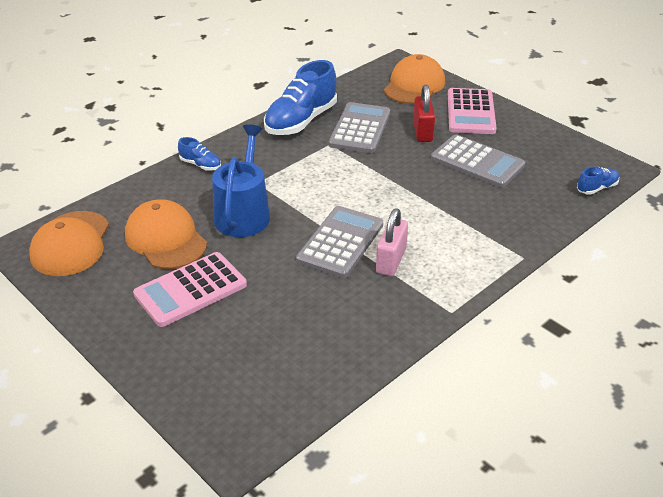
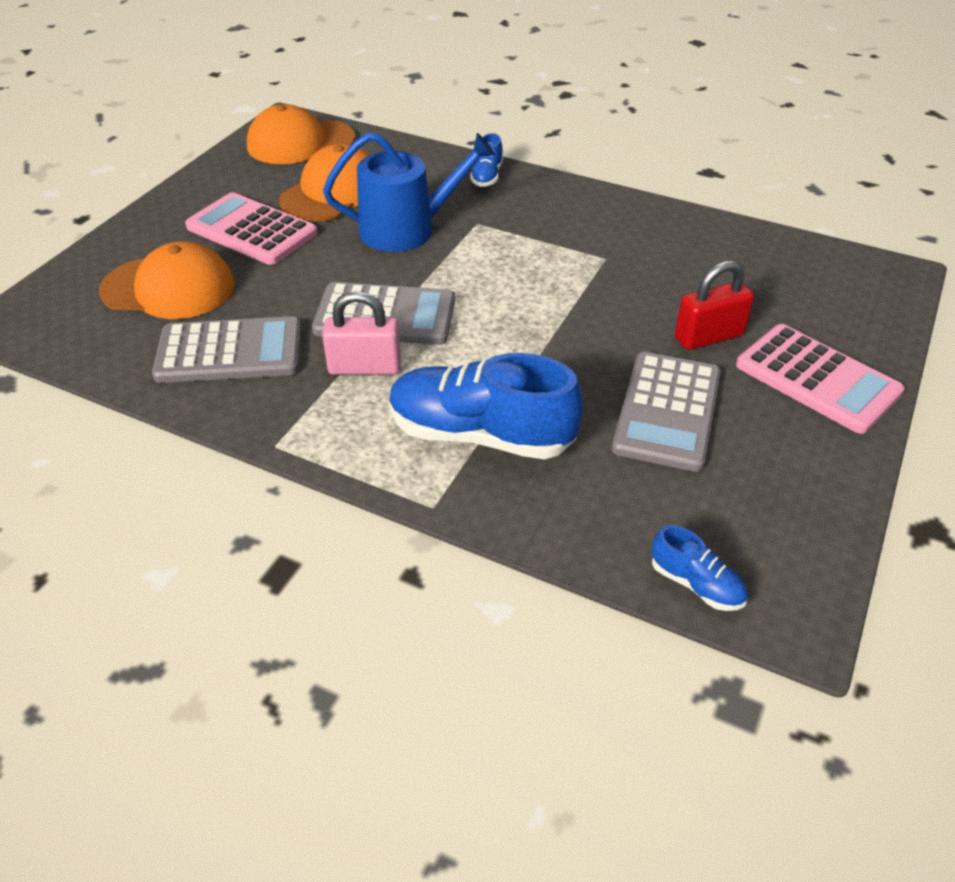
camera: 70 degrees right, 5 degrees up
(301, 121) = (643, 222): blue shoe -> blue shoe (480, 435)
(360, 129) = (666, 275): grey calculator -> grey calculator (230, 352)
(414, 85) = (842, 302): orange cap -> orange cap (169, 288)
(470, 112) = (817, 379): pink calculator -> pink calculator turned 120 degrees counterclockwise

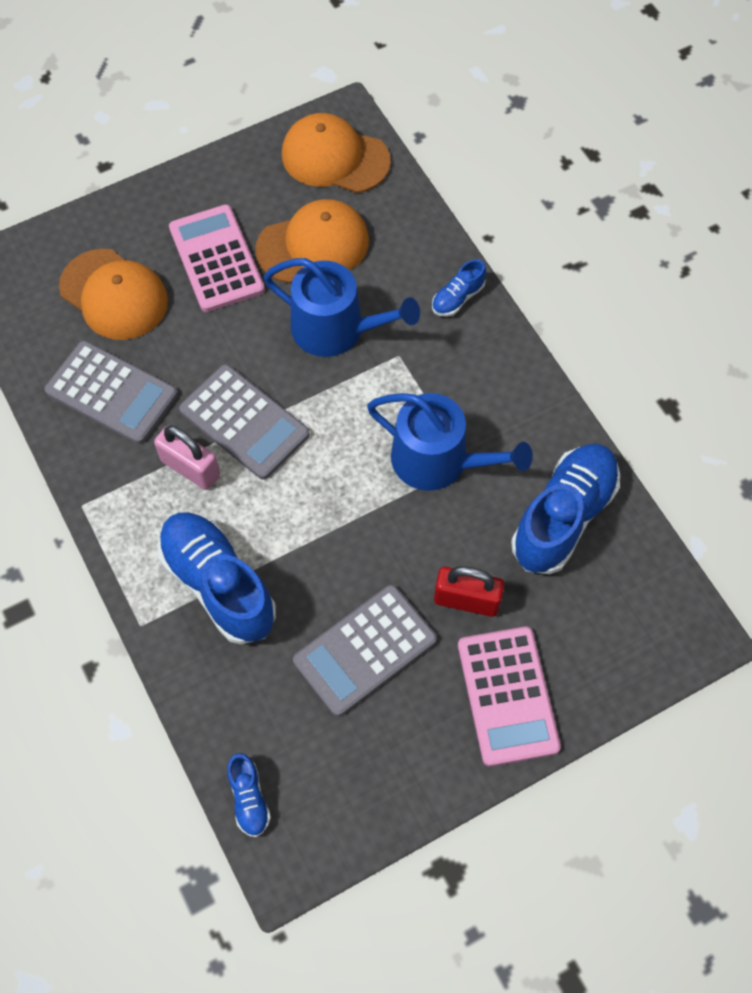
camera: 35 degrees right, 20 degrees up
(582, 267) = (439, 461): none -> blue watering can
(716, 255) = (563, 517): none -> blue shoe

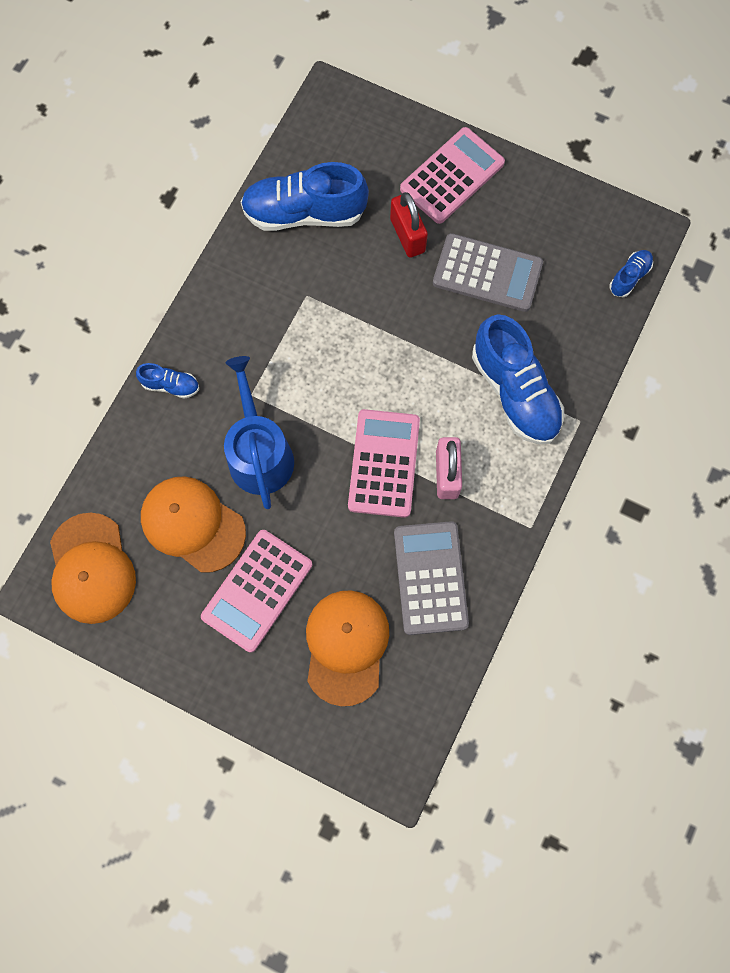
camera: 125 degrees left, 10 degrees up
(218, 585) = (514, 392): blue shoe -> blue shoe turned 45 degrees counterclockwise
(244, 422) = (384, 463): grey calculator -> pink calculator
(439, 461) = (319, 313): blue watering can -> none

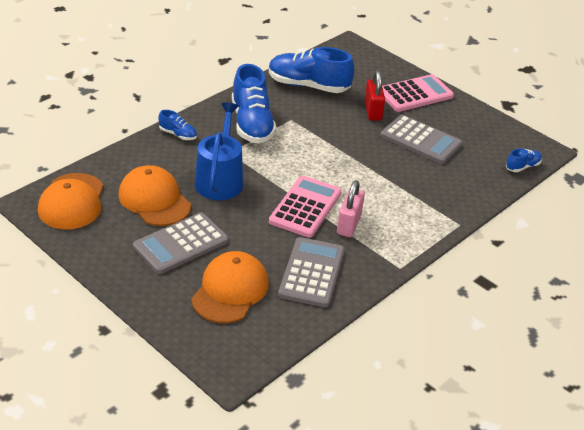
camera: 15 degrees right, 35 degrees down
(257, 590) = (181, 244): pink calculator -> grey calculator
(514, 392) = (417, 198): blue shoe -> blue shoe (252, 124)

